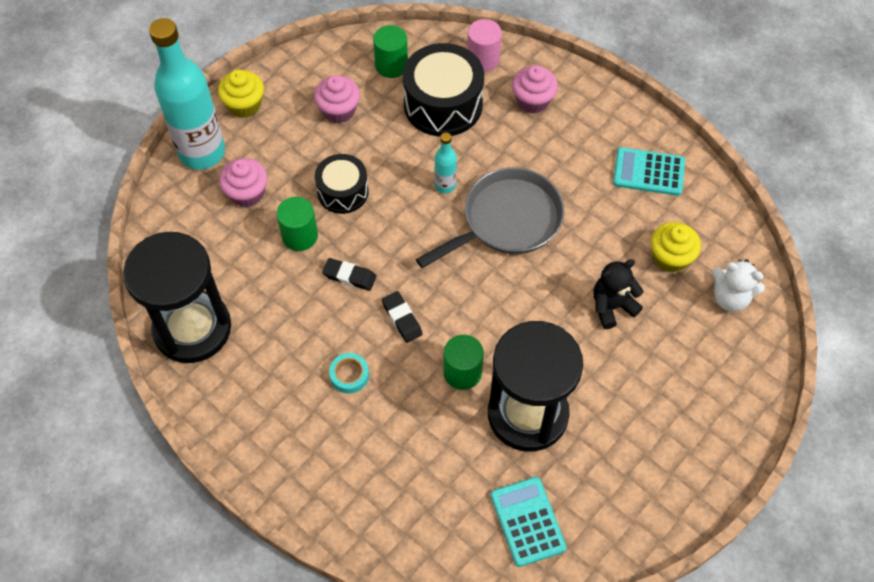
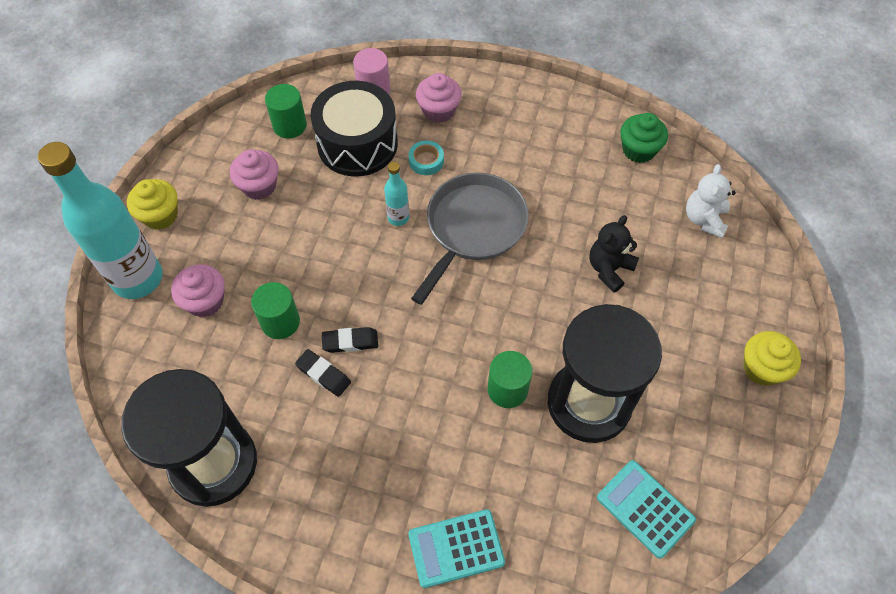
camera: 25 degrees left, 0 degrees up
(343, 192) = (302, 262): black drum -> none
(349, 375) = (400, 440): turquoise tape -> turquoise tape (426, 161)
(402, 318) = (423, 362): black eraser -> black eraser (323, 374)
(648, 172) = (574, 136): turquoise calculator -> turquoise calculator (456, 548)
(670, 257) = (635, 204): yellow cupcake -> yellow cupcake (762, 368)
(703, 208) = (638, 150): none -> green cupcake
(730, 298) = (704, 219): white teddy bear -> white teddy bear turned 105 degrees clockwise

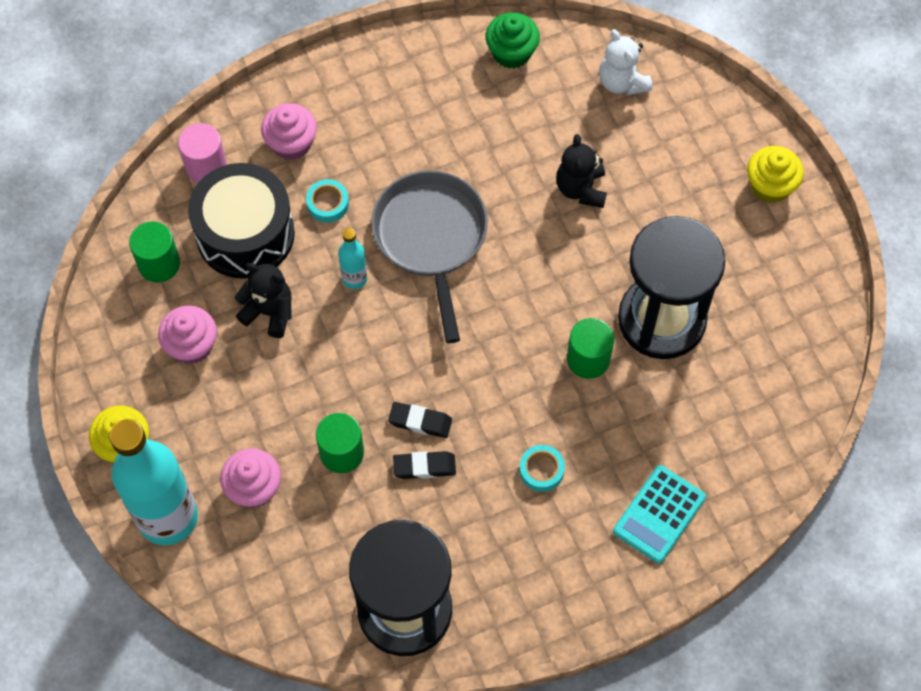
camera: 40 degrees left, 5 degrees up
(325, 200) = (269, 312): none -> black teddy bear
(350, 342) = (420, 421): black eraser -> black eraser turned 60 degrees clockwise
(400, 442) = (541, 470): none -> turquoise tape
(645, 509) = (772, 370): turquoise calculator -> none

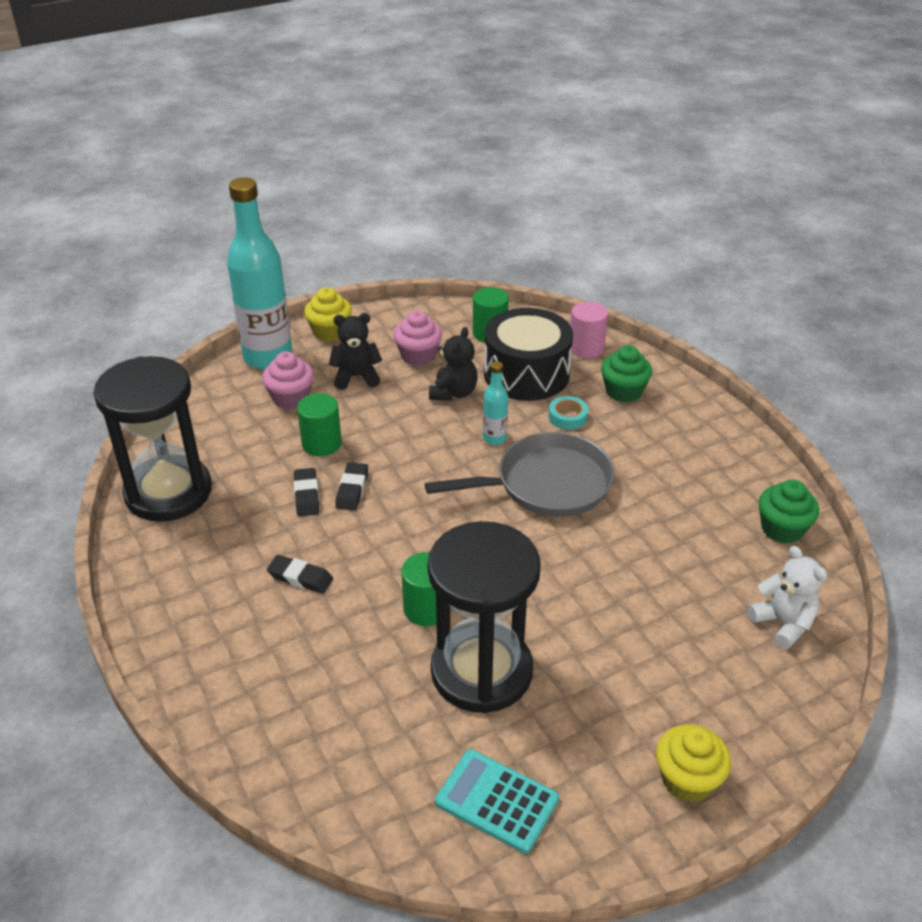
camera: 85 degrees right, 25 degrees down
(291, 143) = (623, 391): pink cupcake -> green cupcake
(541, 470) = (300, 577): turquoise tape -> black eraser
(581, 189) = (632, 593): black teddy bear -> black teddy bear (356, 377)
(622, 82) = (783, 623): white teddy bear -> white teddy bear turned 90 degrees clockwise
(659, 514) = (245, 677): turquoise calculator -> turquoise calculator (496, 801)

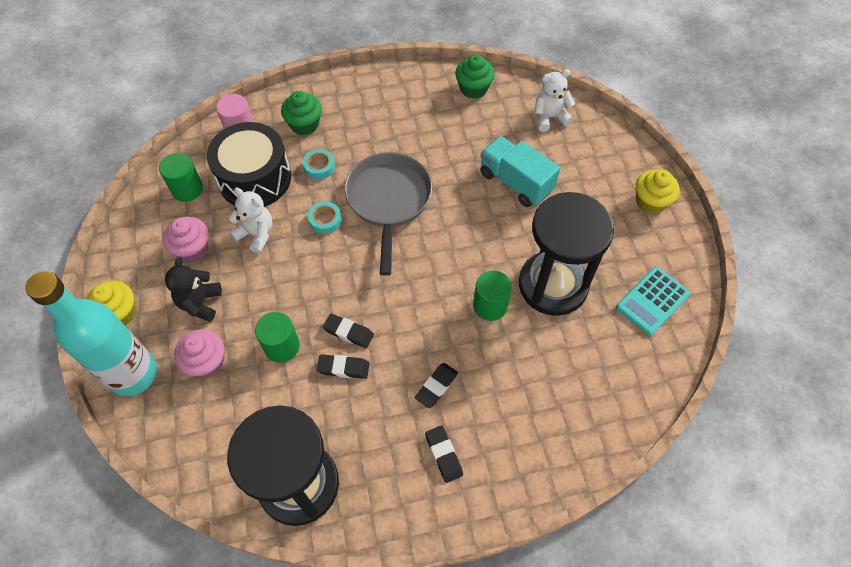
camera: 75 degrees left, 20 degrees up
(214, 600) = (443, 455): none -> black eraser
(453, 393) = (256, 234): black teddy bear -> white teddy bear
(494, 438) = (325, 220): turquoise bottle -> turquoise tape
(638, 602) = (515, 182): none -> turquoise truck

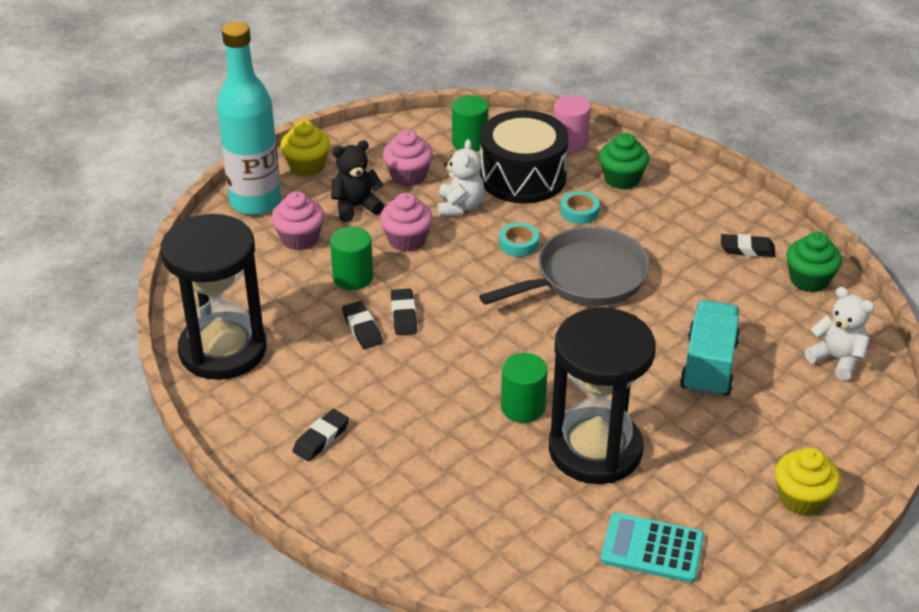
camera: 60 degrees right, 20 degrees down
(266, 288) = (407, 240): none -> pink cupcake
(436, 386) = (393, 403): black eraser -> black eraser (747, 249)

